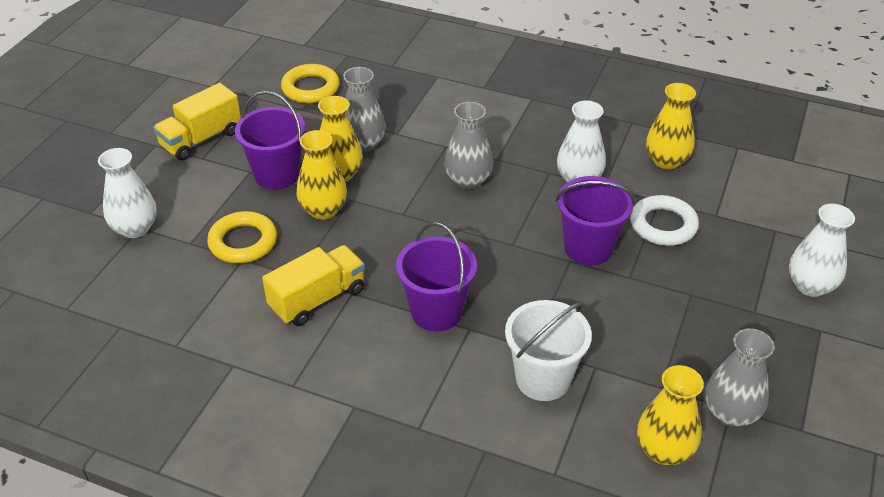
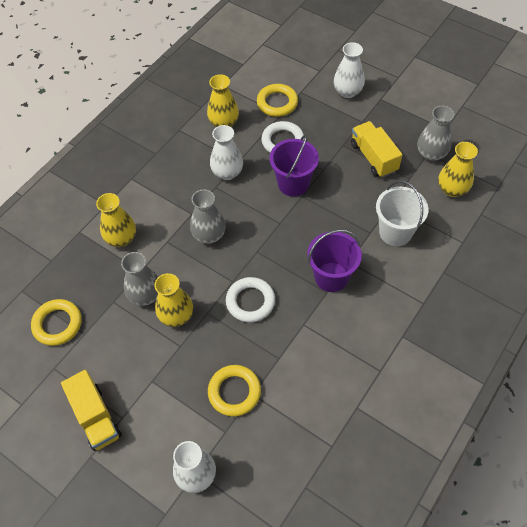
camera: 75 degrees left, 15 degrees up
(277, 175) = (163, 361): purple bucket -> none
(317, 299) = (305, 347): yellow truck -> yellow truck (373, 157)
(323, 210) = (214, 332): yellow vase -> yellow vase (121, 238)
(375, 235) = (250, 301): none -> white ring
(736, 208) = (277, 103): none -> yellow ring

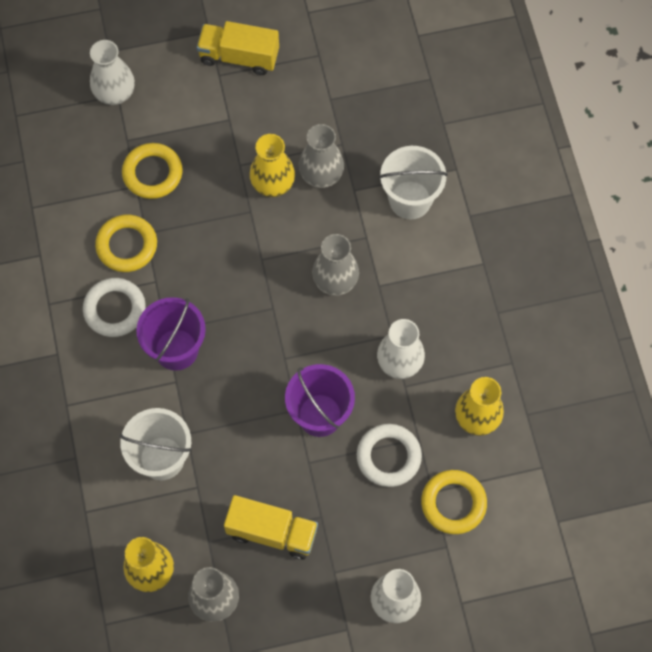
camera: 130 degrees right, 10 degrees up
(57, 324) = (362, 85): yellow ring -> yellow ring (127, 245)
(121, 238) = (410, 200): yellow vase -> white bucket
(250, 301) = (224, 256): white ring -> white ring (115, 309)

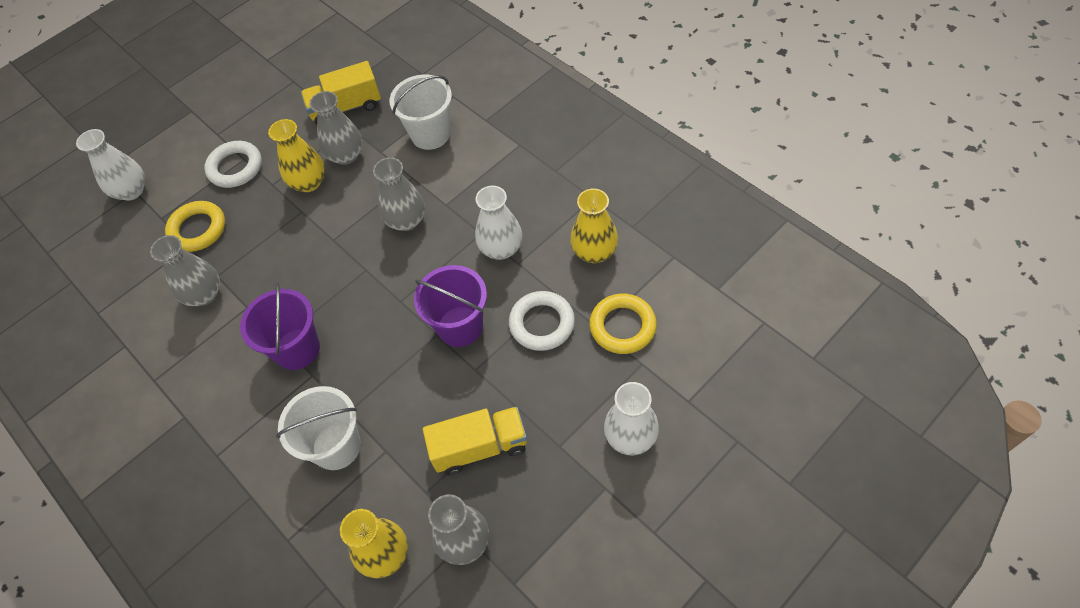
camera: 25 degrees left, 10 degrees down
(115, 309) = (220, 349): white ring -> white ring (235, 167)
(127, 245) = (204, 294): yellow ring -> grey vase
(239, 57) = (227, 114): yellow truck -> yellow truck (346, 107)

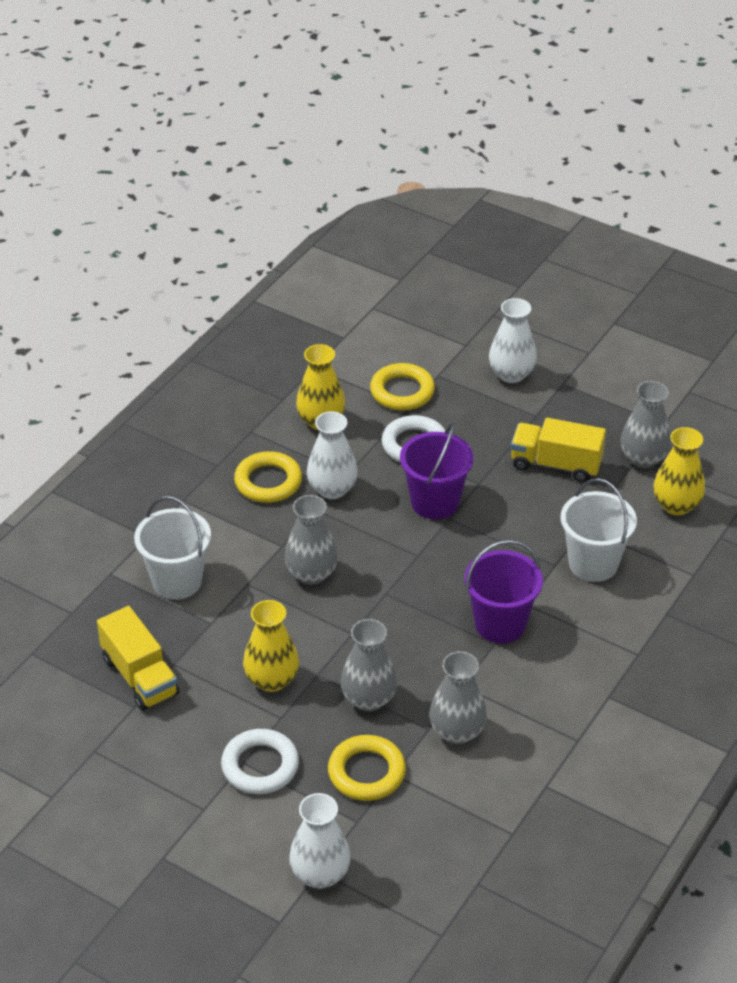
camera: 110 degrees left, 15 degrees down
(346, 155) = (222, 654): grey vase -> grey vase (368, 699)
(480, 447) = (556, 464): yellow truck -> yellow truck turned 45 degrees counterclockwise
(524, 203) = (268, 482): none -> yellow ring

